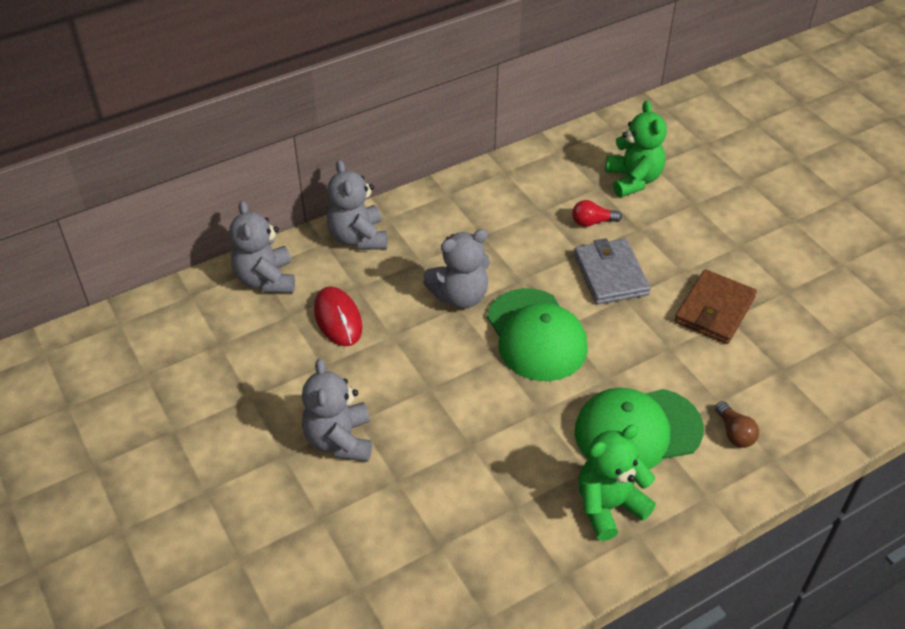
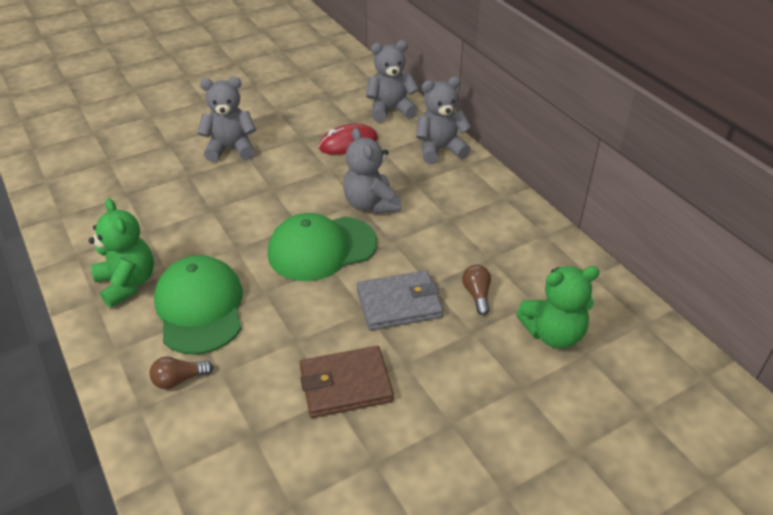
camera: 90 degrees right, 5 degrees down
(592, 222) = (477, 295): red light bulb -> brown light bulb
(714, 310) = (346, 385): brown wallet -> brown wallet turned 45 degrees counterclockwise

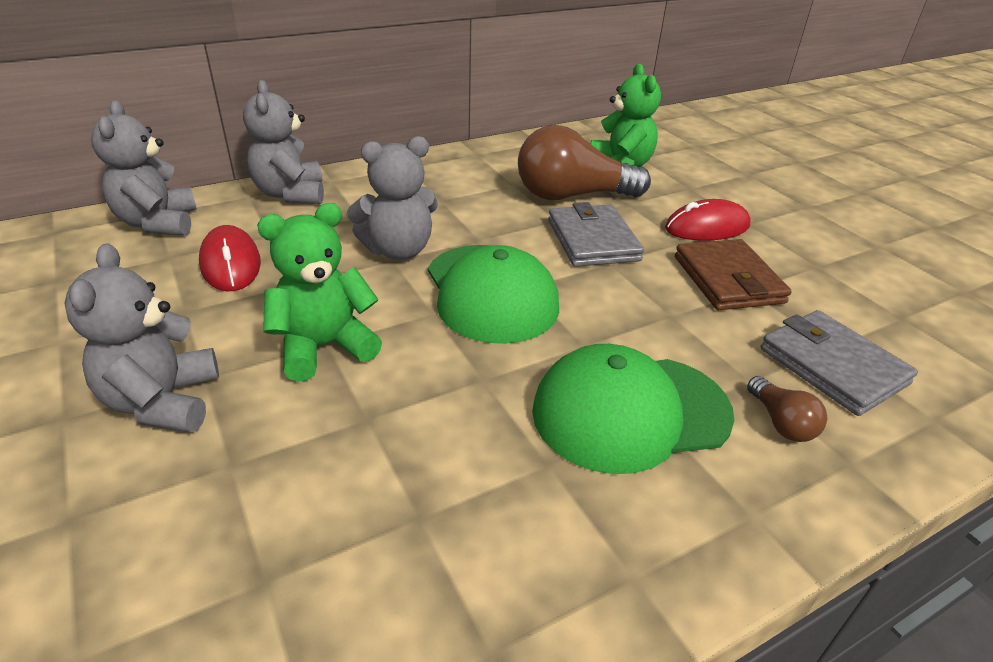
camera: 90 degrees left, 5 degrees down
(127, 283) = (583, 524): green teddy bear -> green teddy bear (324, 347)
(230, 427) = (832, 366): none -> grey wallet
(436, 386) = (707, 227): none -> red mouse
(477, 295) = (572, 196): brown light bulb -> brown light bulb, size x2.25

